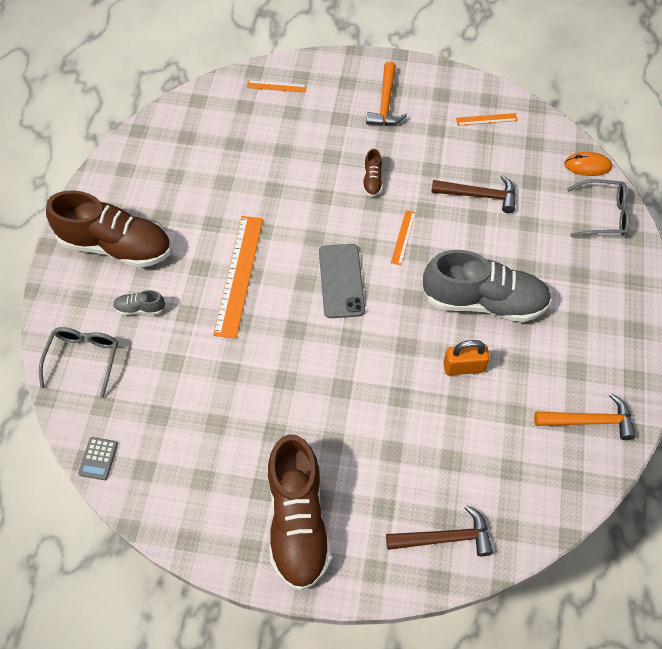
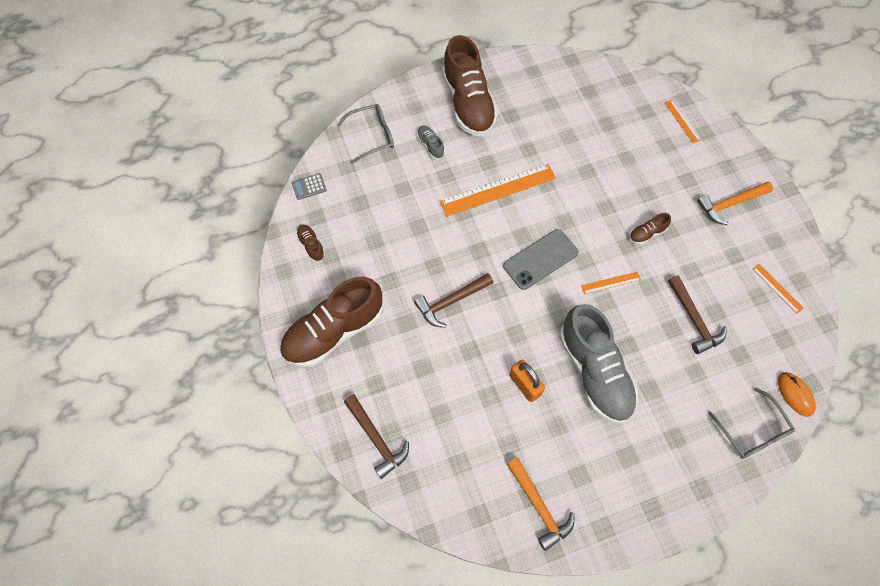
camera: 60 degrees right, 5 degrees up
(176, 493) = (311, 245): none -> brown shoe
(336, 386) = (451, 302): none -> brown hammer

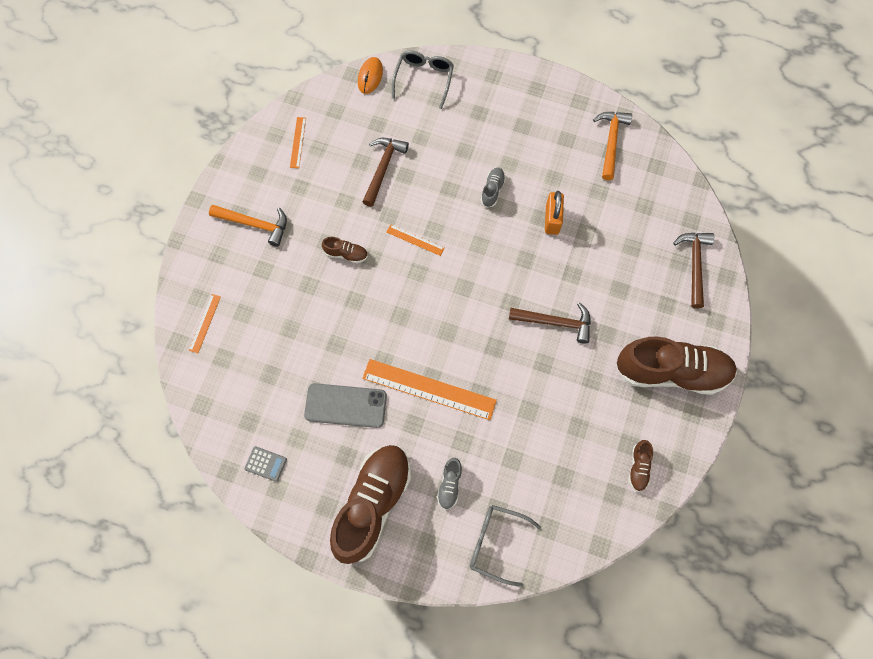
camera: 140 degrees left, 5 degrees up
(309, 186) = (599, 534): grey calculator -> grey calculator (265, 464)
(540, 259) = (451, 300): grey phone -> grey phone (345, 405)
(594, 372) = (492, 190): grey shoe -> grey shoe, size x0.41

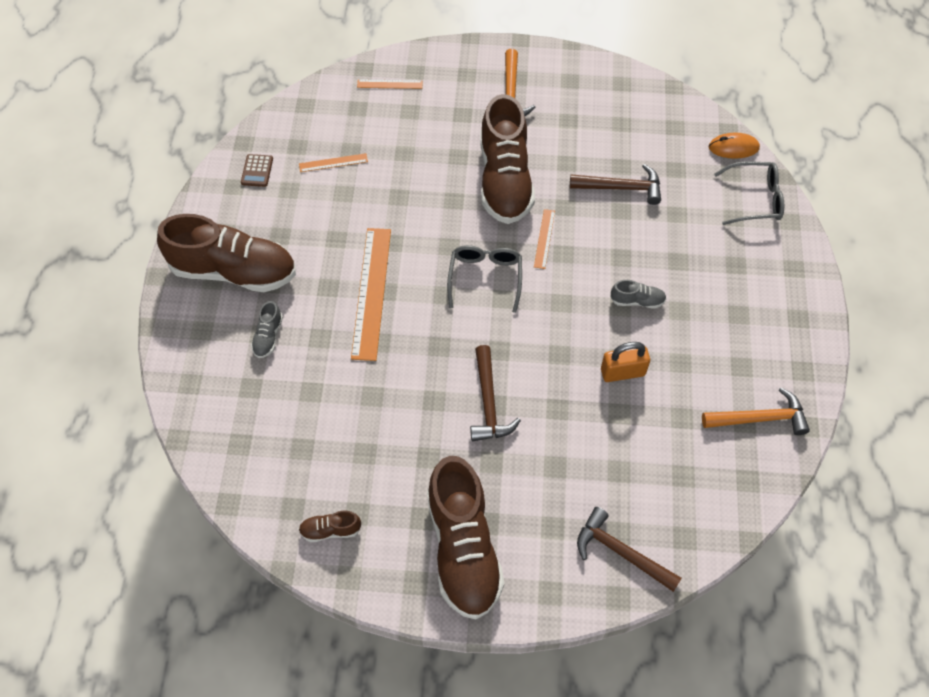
camera: 75 degrees right, 10 degrees down
(265, 464) = (257, 171): grey calculator -> brown calculator
(298, 142) = (621, 104): orange ruler -> orange ruler (333, 162)
(345, 405) = (334, 221): grey phone -> none
(346, 254) = (505, 180): brown shoe -> brown shoe, size x2.44
(450, 485) = (268, 336): grey shoe -> grey shoe turned 75 degrees counterclockwise
(497, 543) = (213, 396): grey glasses -> grey glasses (485, 278)
(694, 265) = (620, 552): brown hammer -> brown hammer turned 135 degrees counterclockwise

